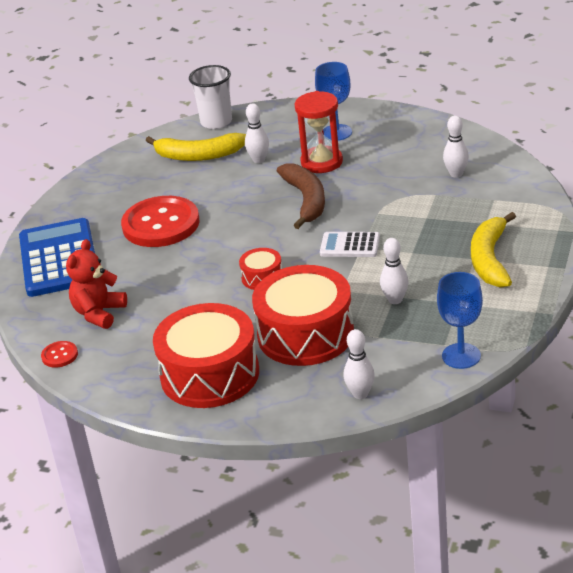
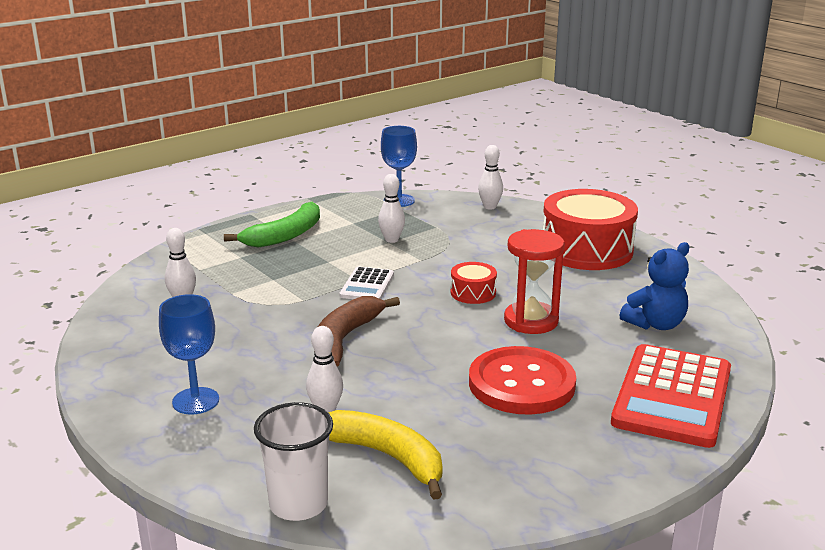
camera: 150 degrees left, 10 degrees down
(59, 259) = (672, 396): blue calculator -> red calculator
(59, 355) = (714, 306): red button -> none
(99, 313) = (655, 324): red teddy bear -> blue teddy bear
(305, 334) = (486, 245): red drum -> none
(321, 162) = (269, 372): red hourglass -> red hourglass (531, 321)
(350, 245) = (367, 285): white calculator -> white calculator turned 60 degrees clockwise
(490, 260) = (285, 235): yellow banana -> green banana

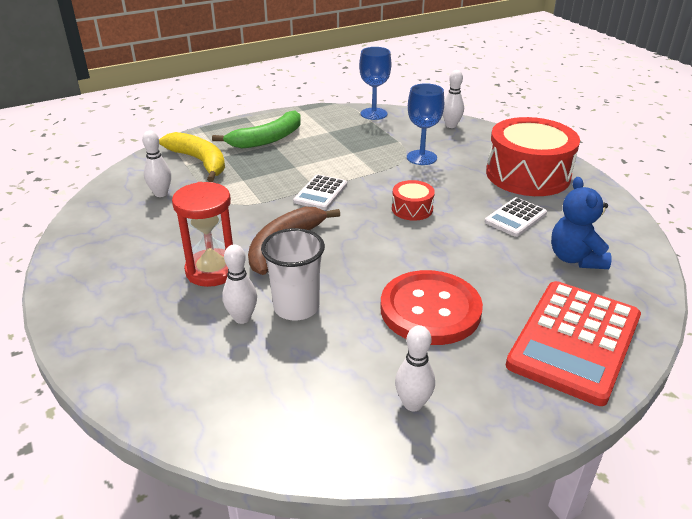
camera: 10 degrees right, 10 degrees up
(195, 401) = (134, 294): blue goblet -> blue goblet (421, 157)
(298, 504) = (183, 418): white cup -> white cup (296, 307)
(385, 456) = (280, 375): yellow banana -> yellow banana (199, 161)
(391, 240) = (356, 150): white bowling pin -> white bowling pin (413, 404)
(531, 321) = (457, 243): red hourglass -> red hourglass (212, 270)
(585, 292) = (515, 218): none -> white calculator
(655, 324) = (575, 258): blue teddy bear -> blue teddy bear turned 105 degrees clockwise

